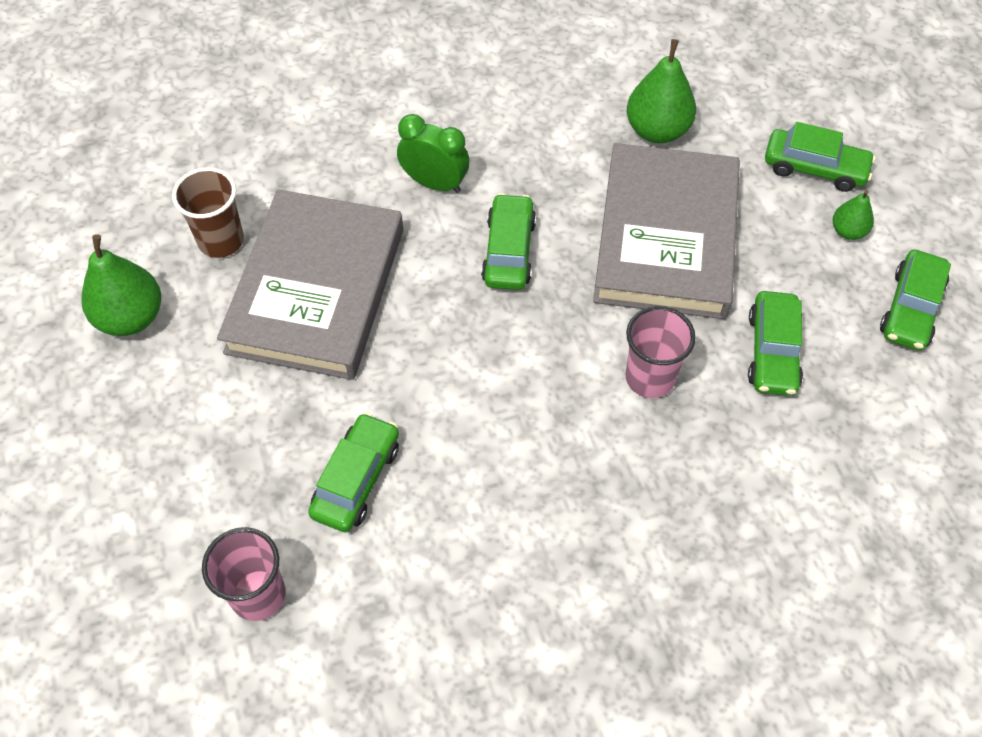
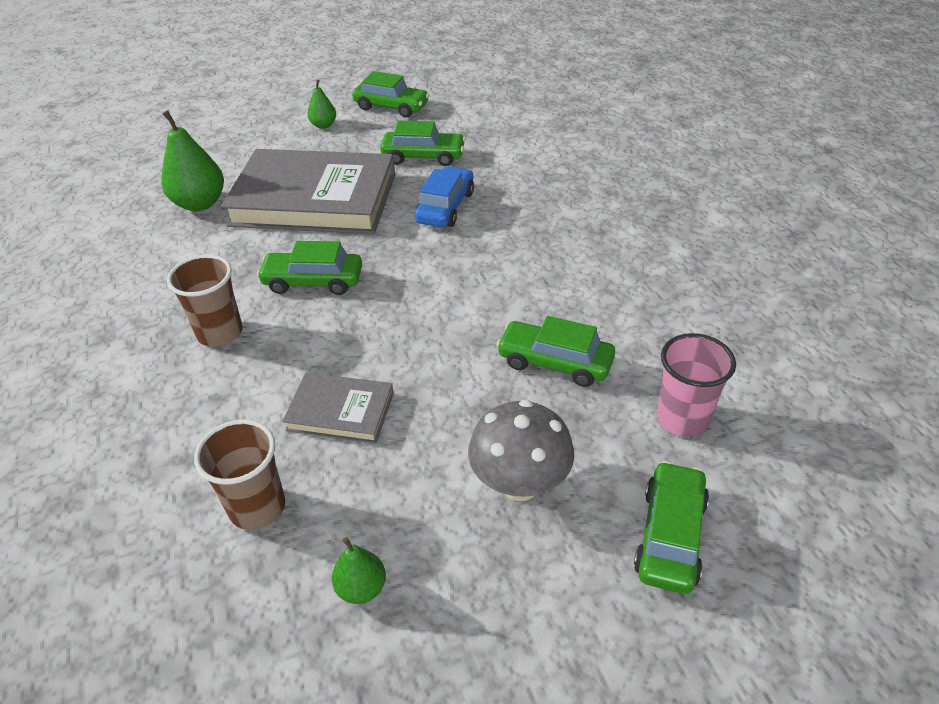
camera: 90 degrees left, 15 degrees down
(131, 317) = (361, 588): green pear -> green pear, size x0.55
(206, 434) = (520, 483): none -> grey mushroom
(316, 290) = (340, 412): grey book -> grey book, size x0.47
(434, 183) = (220, 333): green clock -> brown cup
(650, 378) = (445, 207): pink cup -> blue car
(815, 168) = (263, 135): green car -> green car (670, 536)

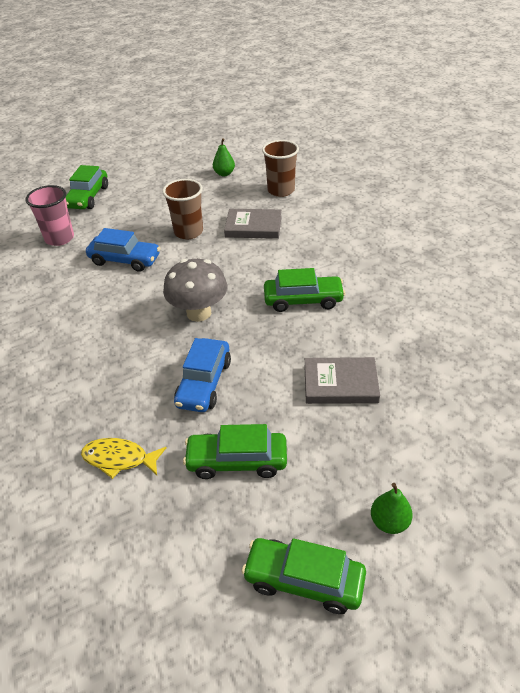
camera: 175 degrees right, 0 degrees up
(200, 203) = (456, 371): green pear -> none
(220, 333) = (352, 260): brown cup -> brown cup (188, 232)
(314, 200) = (340, 384): grey book -> grey book, size x0.47
(520, 483) = (154, 207): grey mushroom -> grey mushroom (199, 313)
(521, 161) = (119, 459): none -> yellow fish
(555, 362) = (125, 260): green car -> blue car

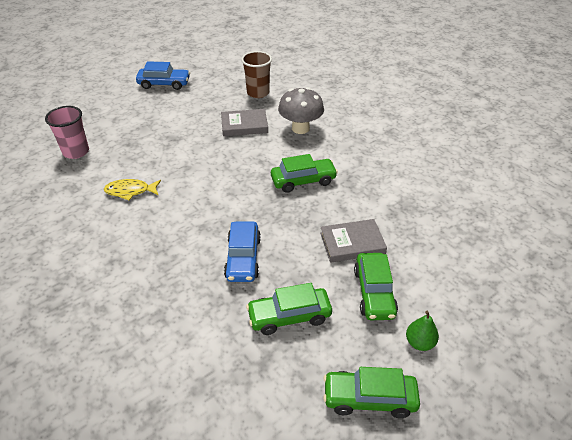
camera: 15 degrees left, 0 degrees up
(88, 197) = (90, 113): green car -> green car (374, 292)
(119, 459) = (191, 331): yellow fish -> yellow fish (130, 191)
(125, 260) = (142, 164): blue car -> blue car (164, 84)
(188, 232) = (190, 135): brown cup -> none
(199, 313) = (220, 201): grey mushroom -> grey mushroom (300, 128)
(224, 174) = (206, 82): green pear -> none

